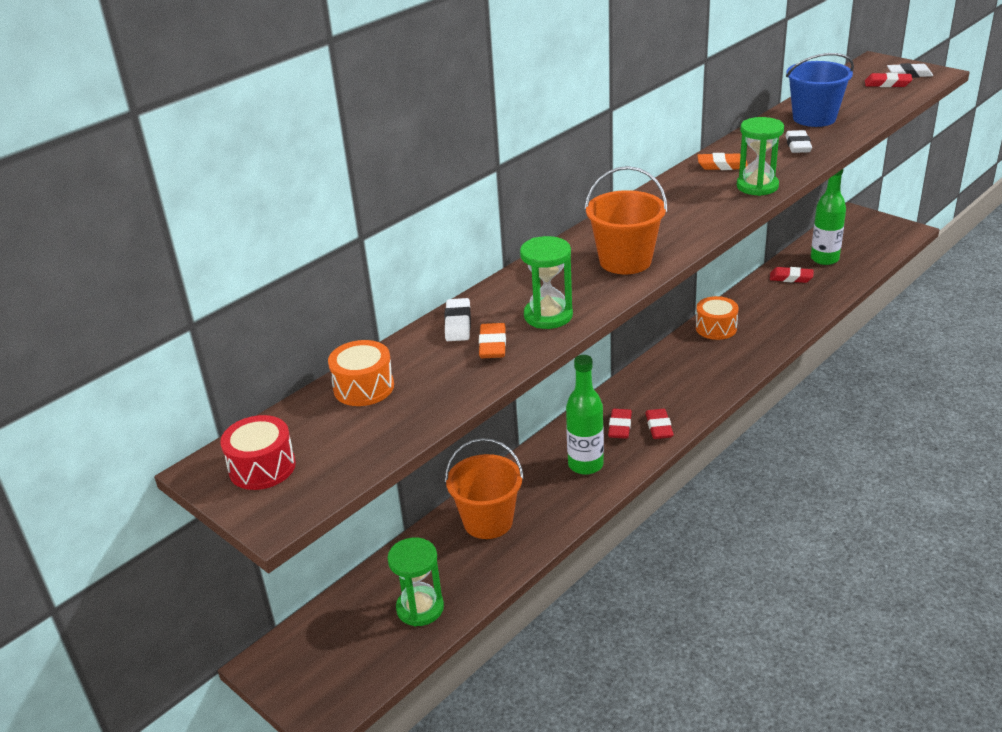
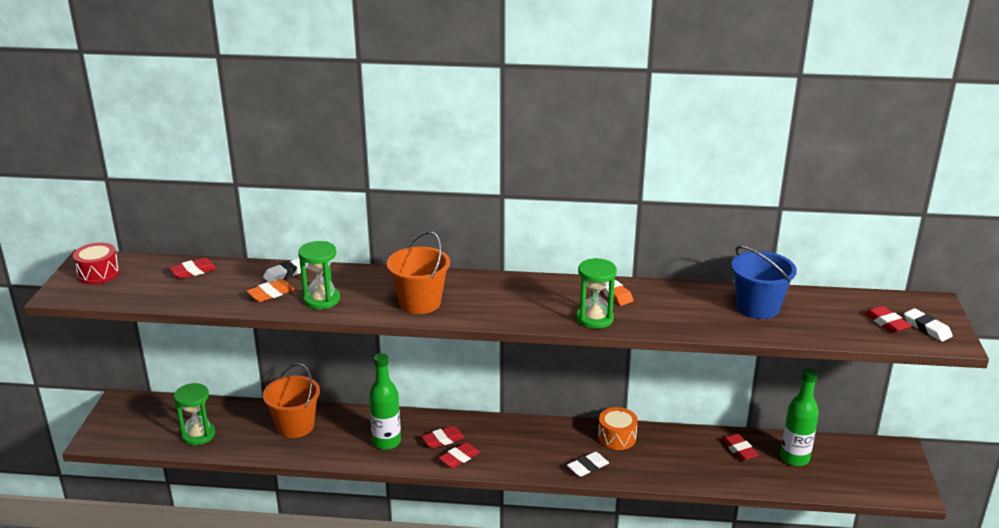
camera: 50 degrees right, 5 degrees down
(363, 387) = (193, 271): orange drum -> red eraser
(798, 145) = (692, 315): white eraser -> white eraser (587, 467)

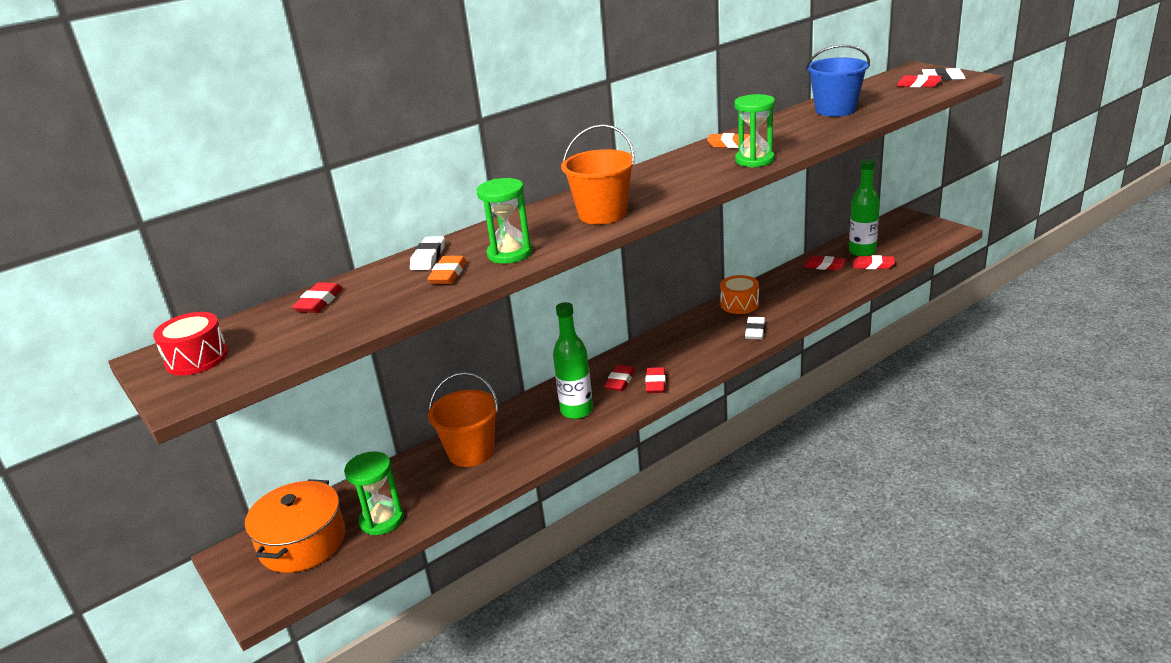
camera: 40 degrees left, 0 degrees up
(152, 419) = (302, 542): none -> orange pot
(778, 477) = (873, 265): none -> red eraser

